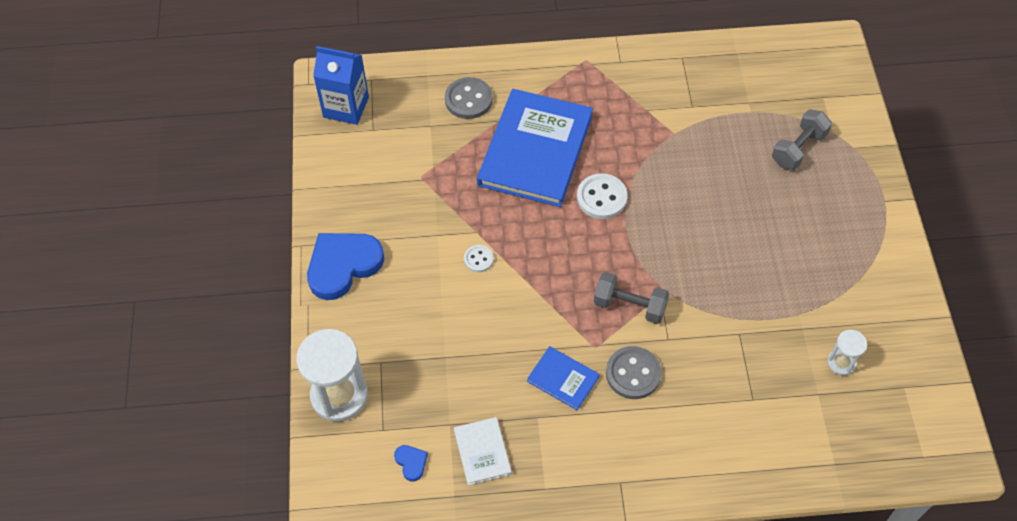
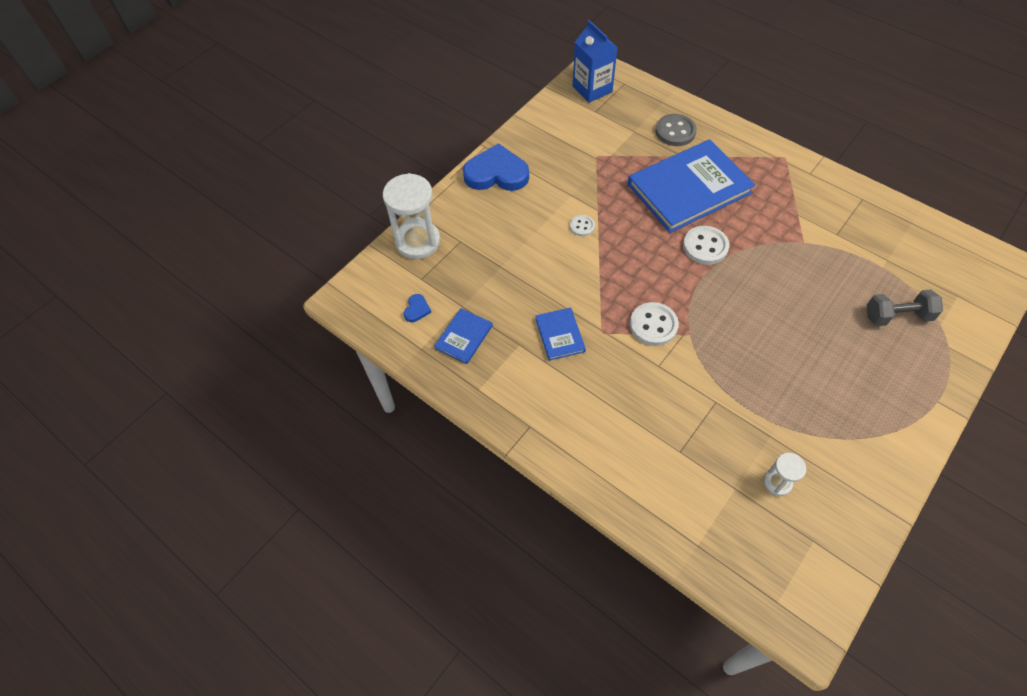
camera: 45 degrees right, 0 degrees up
(482, 452) = (464, 337): white book -> blue book
(629, 306) = (653, 325): grey dumbbell -> white button
(633, 374) = (610, 368): grey button -> none

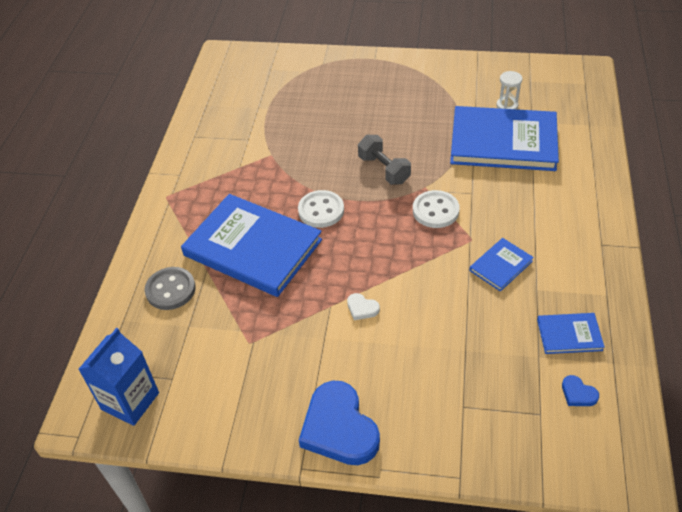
camera: 120 degrees left, 10 degrees down
(417, 309) = (578, 393): blue heart -> blue heart turned 120 degrees counterclockwise
(418, 241) = (497, 449): white hourglass -> none
(582, 226) = (362, 308): white button -> white heart
(716, 438) = (503, 142): none -> blue book
(897, 316) = (313, 90): grey dumbbell -> grey dumbbell (384, 169)

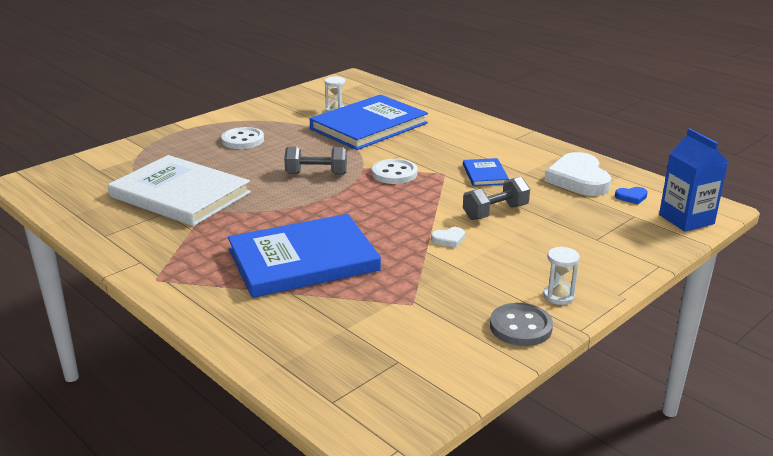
camera: 55 degrees left, 20 degrees down
(130, 401) = (393, 397): blue carton -> blue carton (686, 219)
(170, 290) = (285, 321): grey button -> grey button (520, 327)
(277, 128) = (180, 195): none -> white book
(321, 210) = (314, 214): white button -> white button (243, 140)
(339, 428) = (558, 296): blue heart -> white hourglass
(438, 311) = (495, 212): none -> grey dumbbell
(569, 335) = (578, 179): blue book -> white heart

